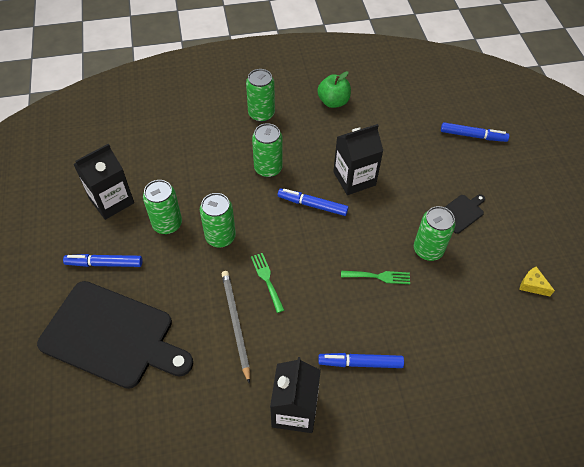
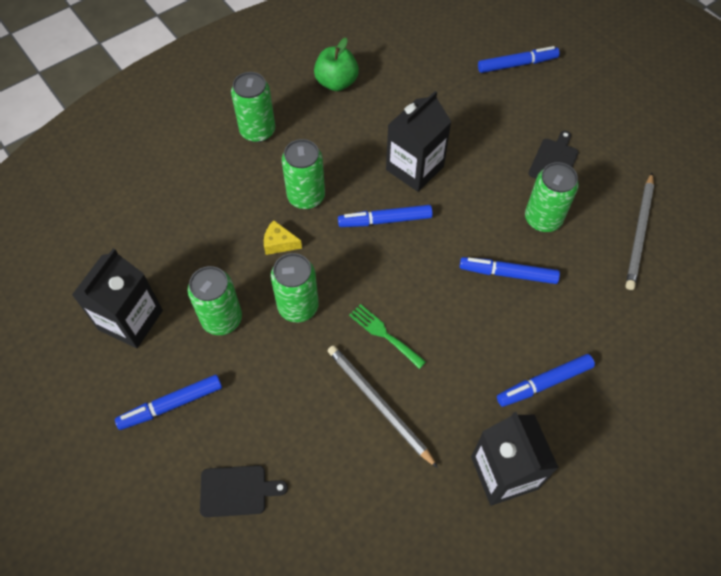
camera: 25 degrees left, 5 degrees up
(112, 336) = (237, 491): black cutting board -> black cutting board, size x0.42
(379, 276) = (508, 274): green fork -> blue marker
(497, 290) = (639, 233): none -> grey pencil
(532, 285) = (670, 212): yellow cheese -> yellow cheese (279, 243)

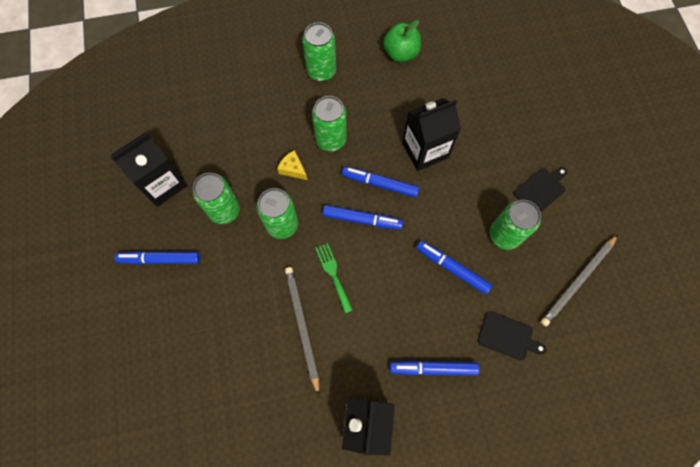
camera: 25 degrees right, 10 degrees up
(237, 491) = (174, 343): black cutting board -> black cutting board (507, 336)
(517, 64) = (555, 93): blue marker -> blue marker (362, 219)

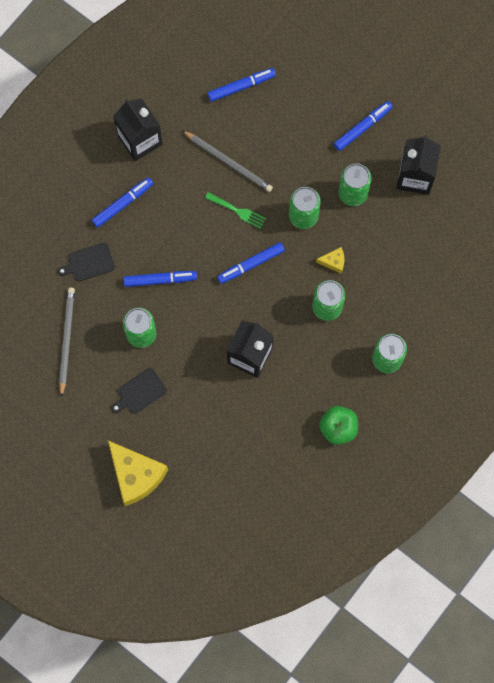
camera: 140 degrees right, 5 degrees up
(380, 184) = (260, 301): blue marker -> blue marker (241, 86)
(540, 190) = (140, 392): black cutting board -> black cutting board turned 45 degrees clockwise
(589, 131) = (136, 475): none -> yellow cheese

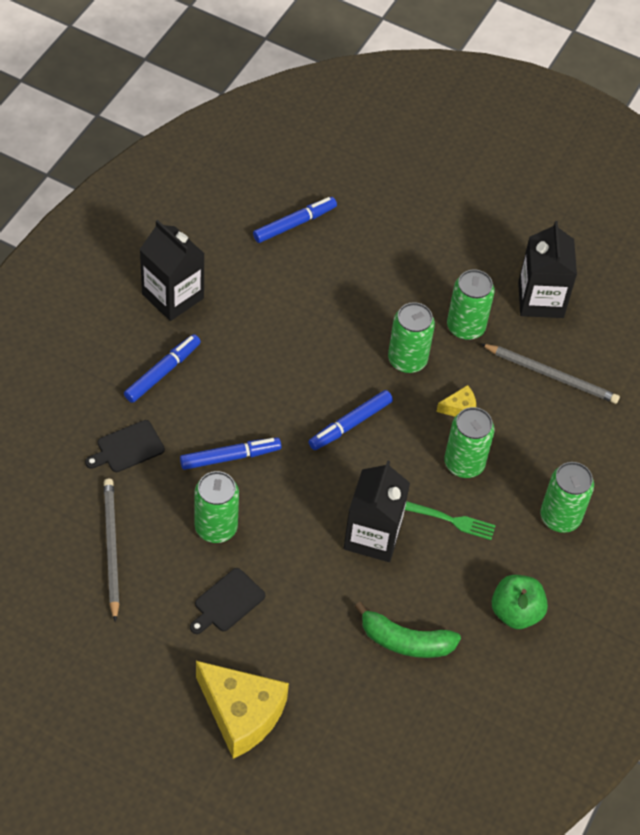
camera: 15 degrees left, 20 degrees down
(228, 162) = (295, 309): grey pencil -> grey pencil (551, 375)
(238, 211) = (319, 363): green fork -> green fork (454, 521)
(256, 438) = (405, 641): none -> green banana
(362, 128) = (460, 253): blue marker -> none

